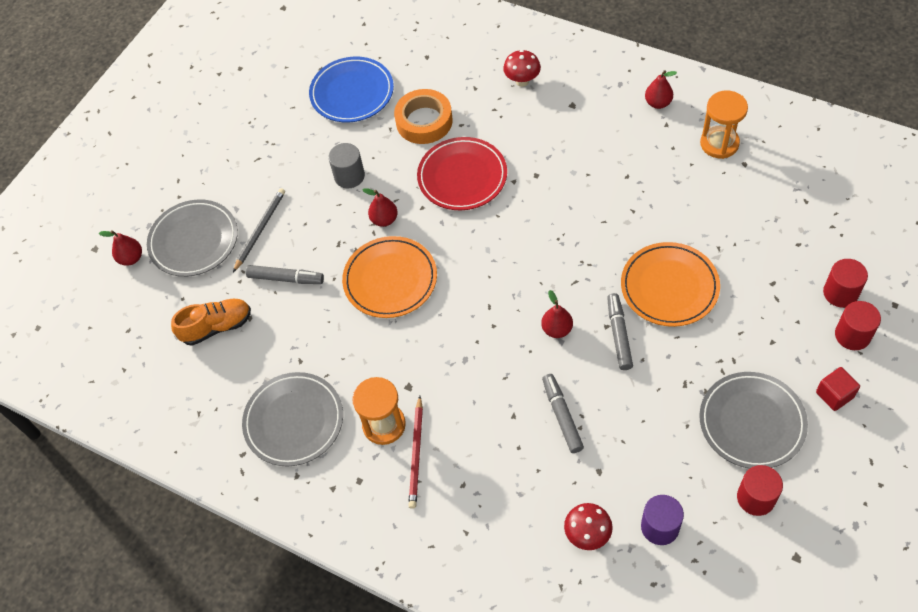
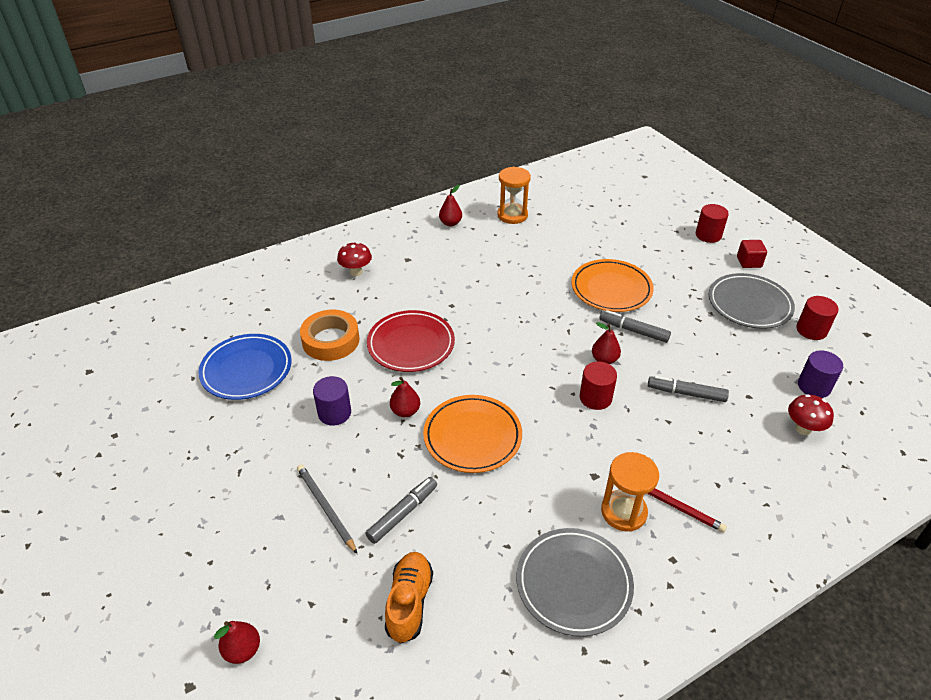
camera: 65 degrees left, 15 degrees down
(194, 241) = (281, 574): grey plate -> none
(349, 176) = (334, 413): grey cylinder -> purple cylinder
(840, 293) = (673, 225): red cylinder -> red cylinder (595, 398)

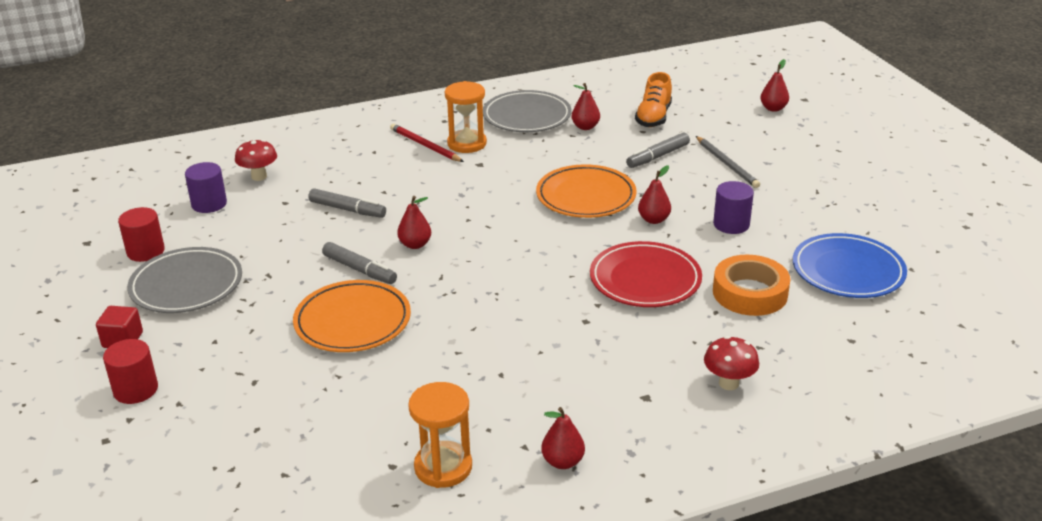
camera: 170 degrees left, 10 degrees down
(494, 567) = (585, 127): none -> red pear
(595, 398) = (446, 214): red cylinder -> none

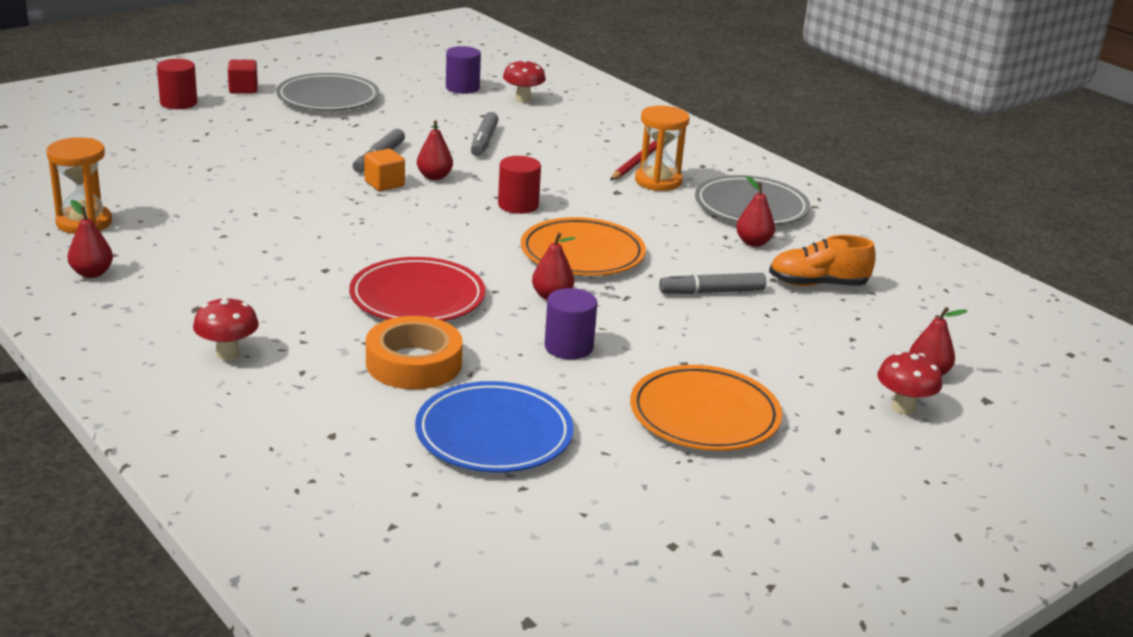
camera: 70 degrees right, 5 degrees down
(145, 251) = (373, 77): red cylinder -> red cylinder (518, 205)
(352, 321) = (293, 165): orange plate -> orange plate (704, 415)
(420, 272) = (384, 184): none -> orange cube
(658, 156) = (712, 292): grey marker -> grey marker turned 45 degrees counterclockwise
(726, 164) = (727, 340): grey pencil -> none
(813, 125) = (903, 408): none -> red mushroom

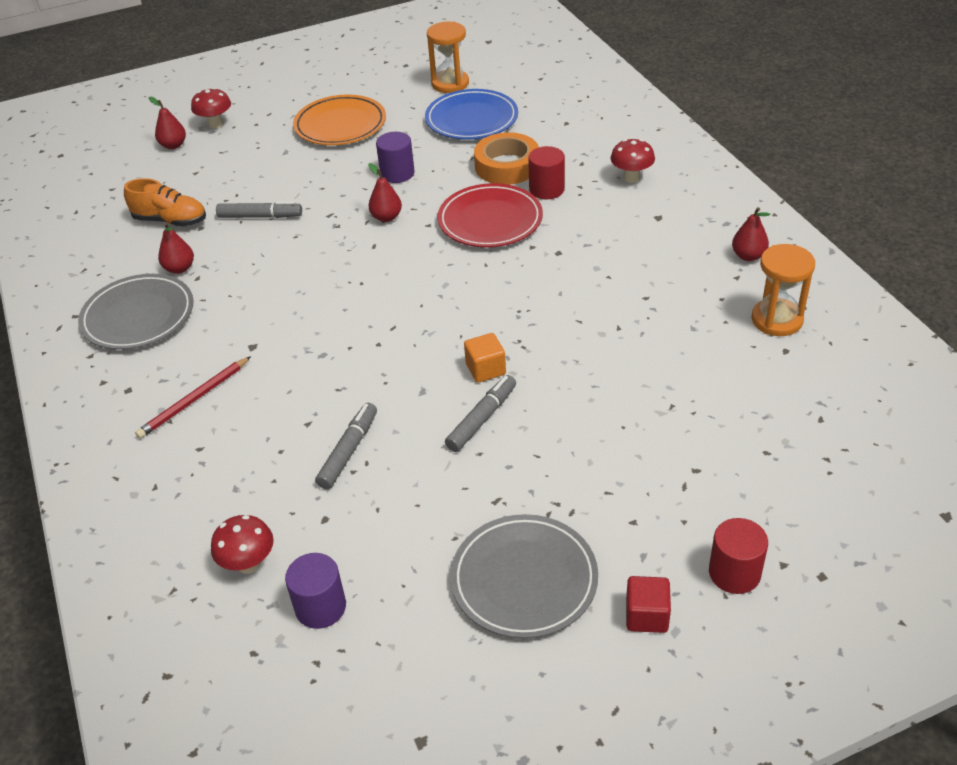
camera: 160 degrees left, 15 degrees up
(434, 177) = (430, 380): red pear -> none
(518, 205) = (362, 329): red cylinder -> red cylinder (546, 189)
(582, 253) = (337, 261): orange plate -> none
(658, 181) = (198, 362): orange hourglass -> orange hourglass (450, 84)

